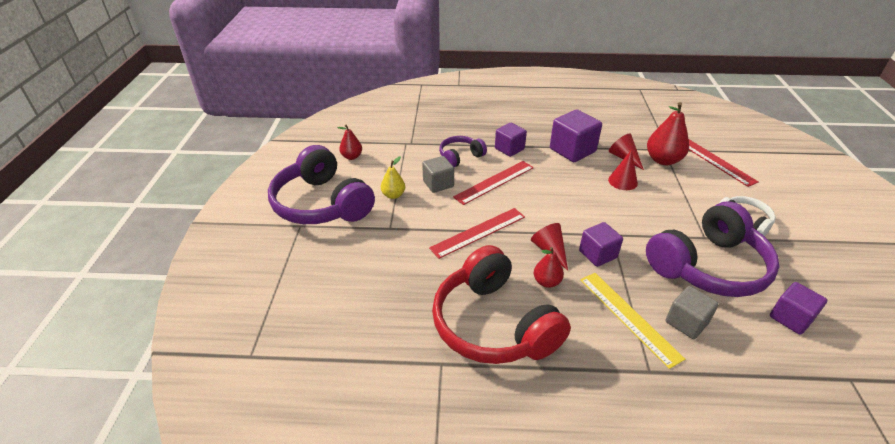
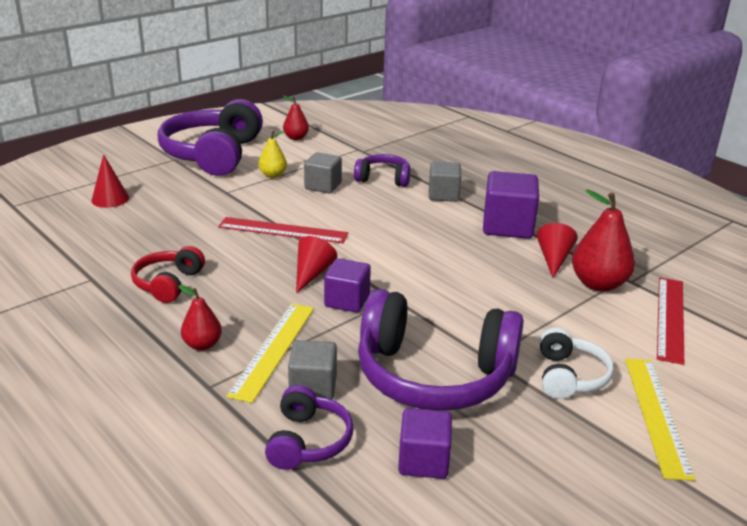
camera: 45 degrees right, 10 degrees down
(493, 324) = (168, 283): red headphones -> red headphones, size x0.50
(494, 182) = (373, 209): red ruler -> none
(509, 149) = (443, 195): purple cube -> grey cube
(546, 282) = (262, 288): red pear -> red pear (202, 345)
(622, 181) = (504, 273): red cone -> red cone (110, 199)
(743, 356) = (308, 441): none -> purple headphones
(795, 216) = (657, 415): none -> yellow ruler

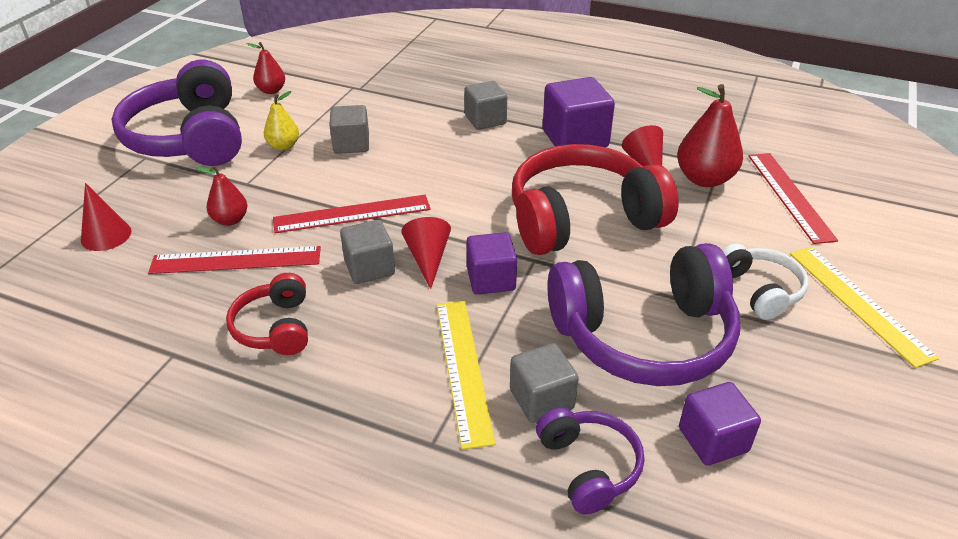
camera: 25 degrees left, 10 degrees up
(178, 236) = (236, 260): none -> red ruler
(202, 345) = (381, 393): red pear -> red pear (230, 220)
(264, 267) = (369, 268): none -> grey cube
(383, 179) = (409, 117): purple headphones -> none
(460, 282) = (582, 218): none -> red headphones

